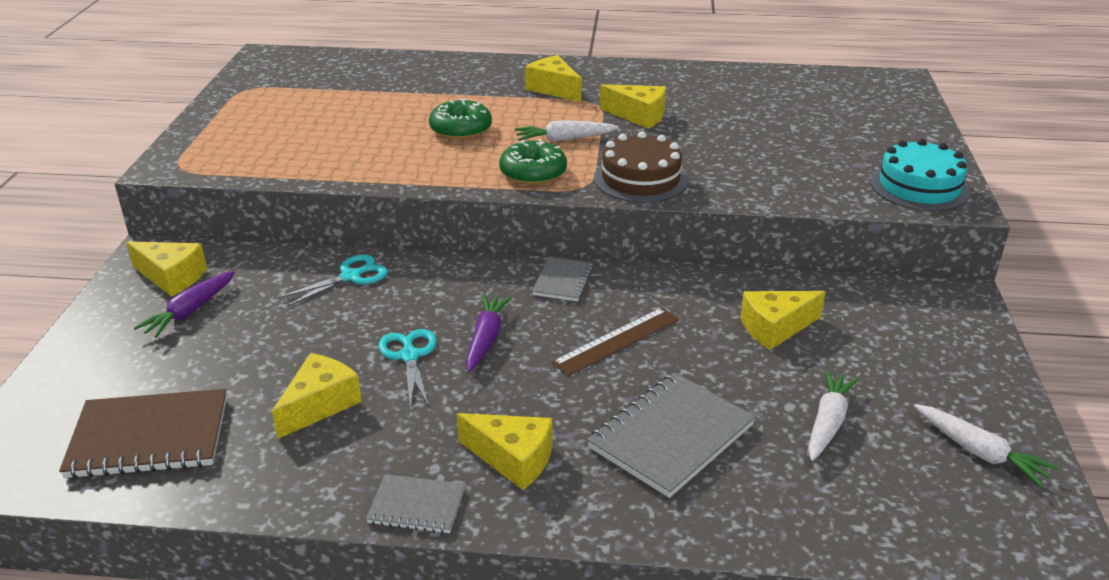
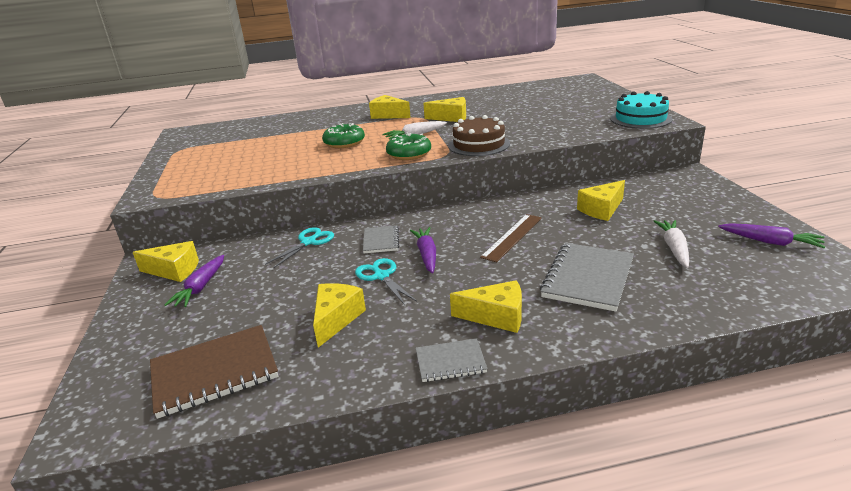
camera: 15 degrees left, 5 degrees down
(563, 281) = (454, 214): grey notebook -> grey notebook (381, 241)
(979, 452) = (770, 242): white carrot -> purple carrot

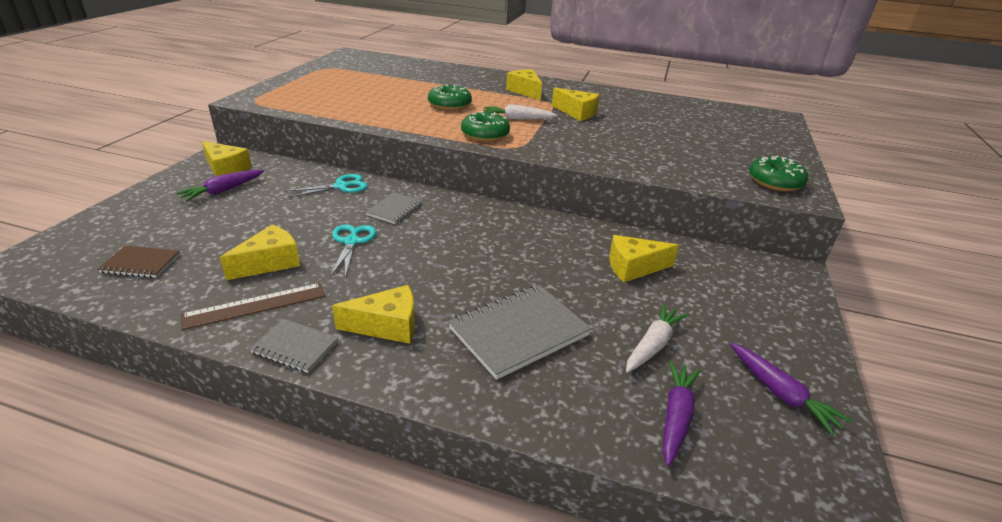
camera: 25 degrees right, 5 degrees up
(214, 373) = (141, 264): brown notebook -> brown notebook, size x0.56
(426, 255) = (412, 239): purple carrot -> purple carrot (676, 416)
(479, 144) = (560, 148): brown cake -> none
(496, 316) = (387, 326): yellow cheese -> yellow cheese turned 45 degrees counterclockwise
(512, 237) = (507, 256): brown ruler -> brown ruler (255, 305)
(640, 119) = (775, 182): turquoise cake -> green donut

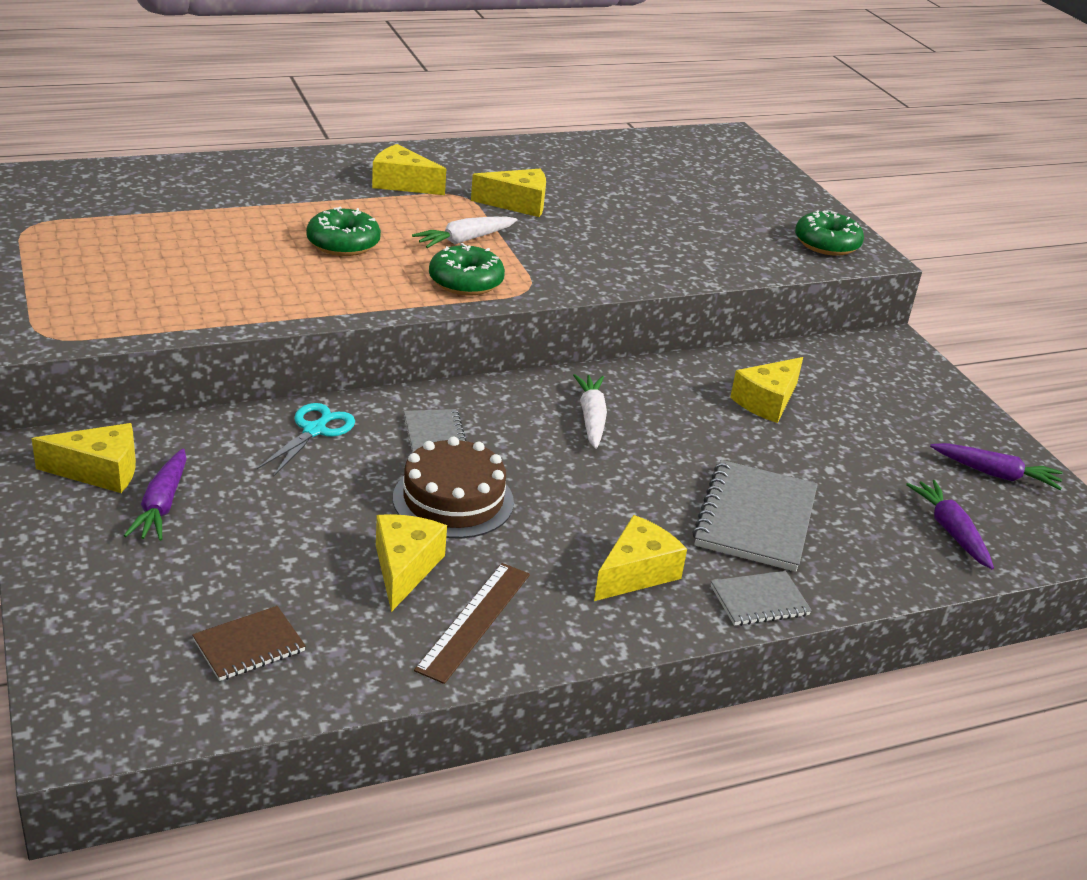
camera: 40 degrees left, 0 degrees up
(295, 347) = (585, 638): grey notebook -> grey notebook (759, 601)
(351, 242) = (453, 500): turquoise scissors -> brown cake
(653, 345) = (869, 476): white carrot -> white carrot (591, 418)

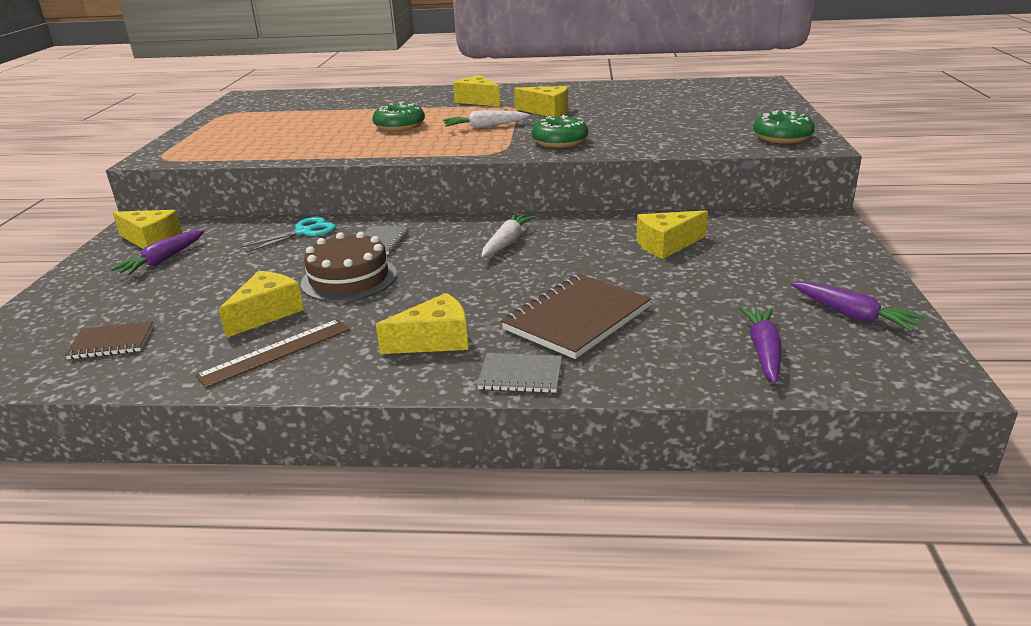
camera: 30 degrees right, 5 degrees down
(466, 282) = (457, 146): green donut -> green donut (560, 141)
(755, 519) = (576, 318): grey notebook -> brown notebook

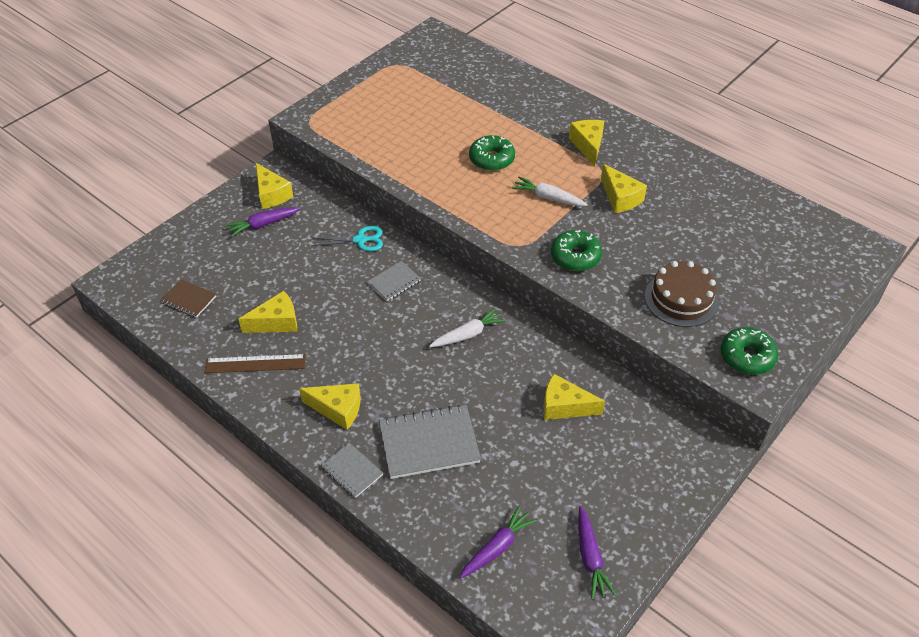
camera: 35 degrees right, 20 degrees up
(349, 278) = (344, 314): brown cake -> brown cake (681, 299)
(576, 318) = (429, 443): brown notebook -> grey notebook

